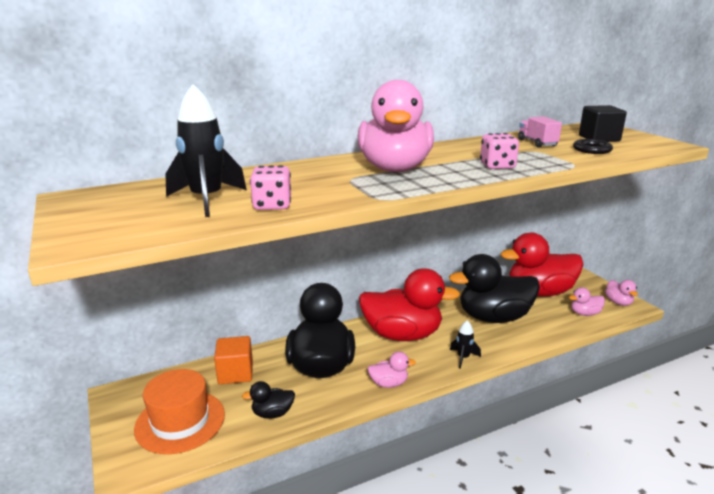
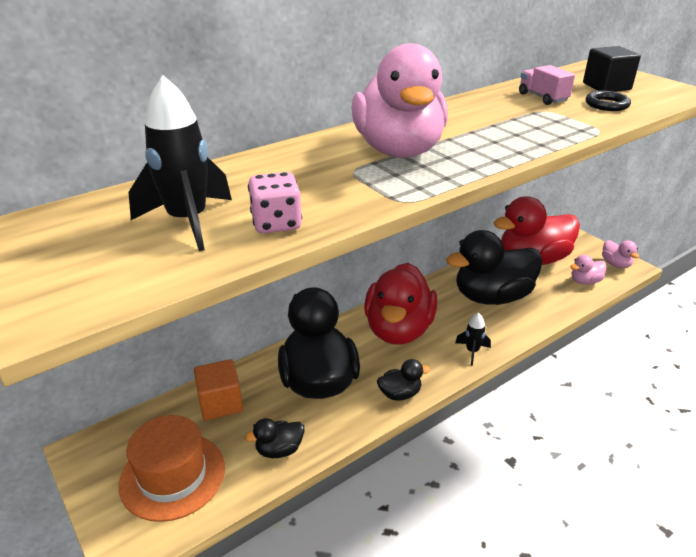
camera: 10 degrees left, 10 degrees up
(388, 383) = (400, 394): pink duck -> black duck
(402, 335) = (398, 330): red duck -> red duck turned 105 degrees clockwise
(497, 166) = (514, 137): pink dice -> none

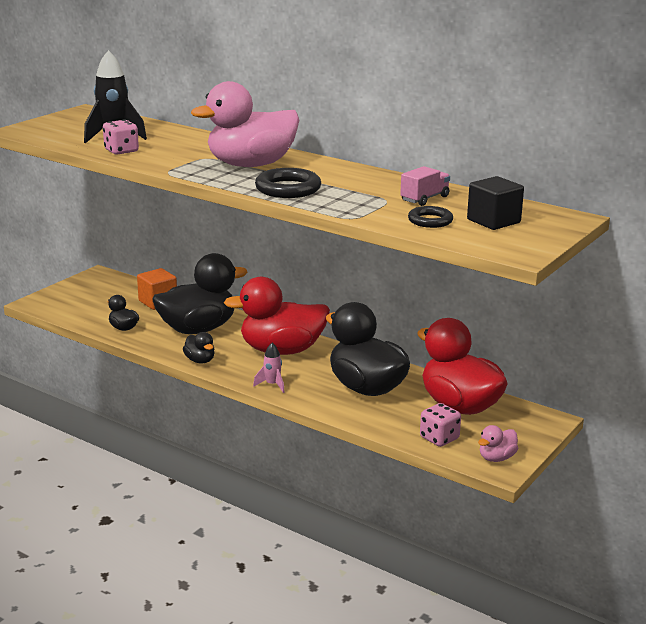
camera: 70 degrees right, 10 degrees down
(172, 475) = (89, 302): orange hat -> none
(472, 351) = (272, 385): black rocket -> pink rocket
(498, 144) = (288, 189): none -> black ring
(585, 281) = (439, 438): pink duck -> pink dice

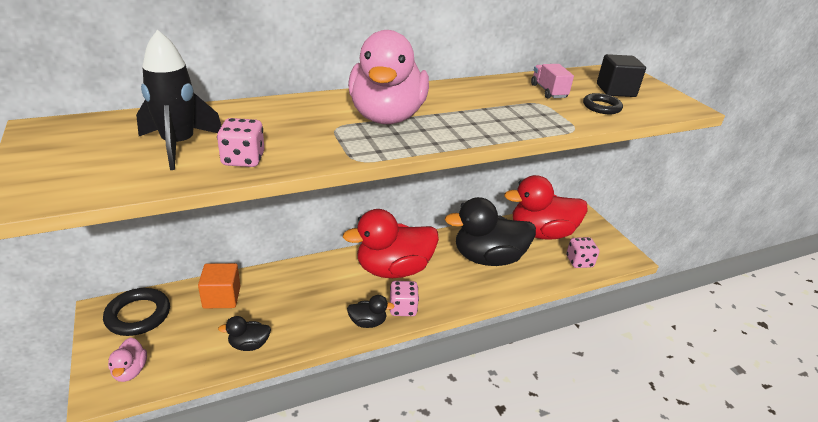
camera: 60 degrees left, 10 degrees up
(198, 329) = (306, 297): black duck -> none
(236, 369) = (402, 308): none -> pink dice
(272, 385) = (447, 301): pink rocket -> none
(282, 350) = (393, 269): red duck -> red duck turned 45 degrees clockwise
(288, 189) = (475, 126): black ring -> black ring (138, 315)
(496, 458) = (616, 252): pink duck -> pink duck (130, 371)

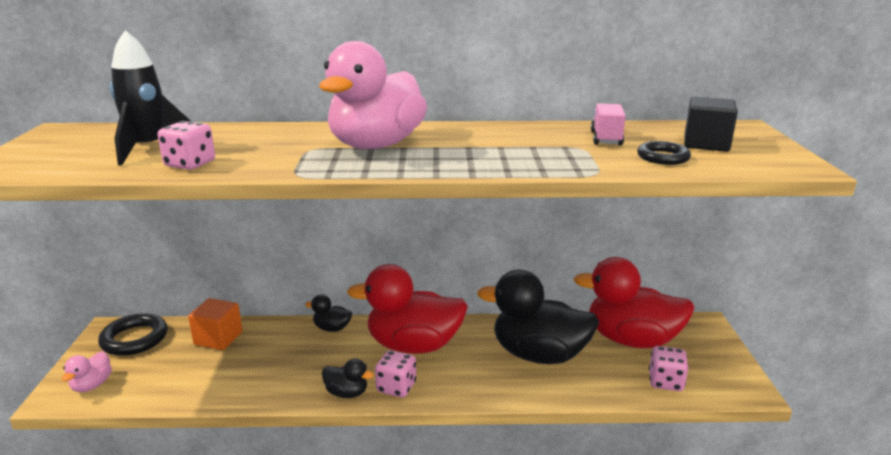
camera: 25 degrees right, 10 degrees down
(249, 345) = (211, 387): black duck -> black duck (332, 328)

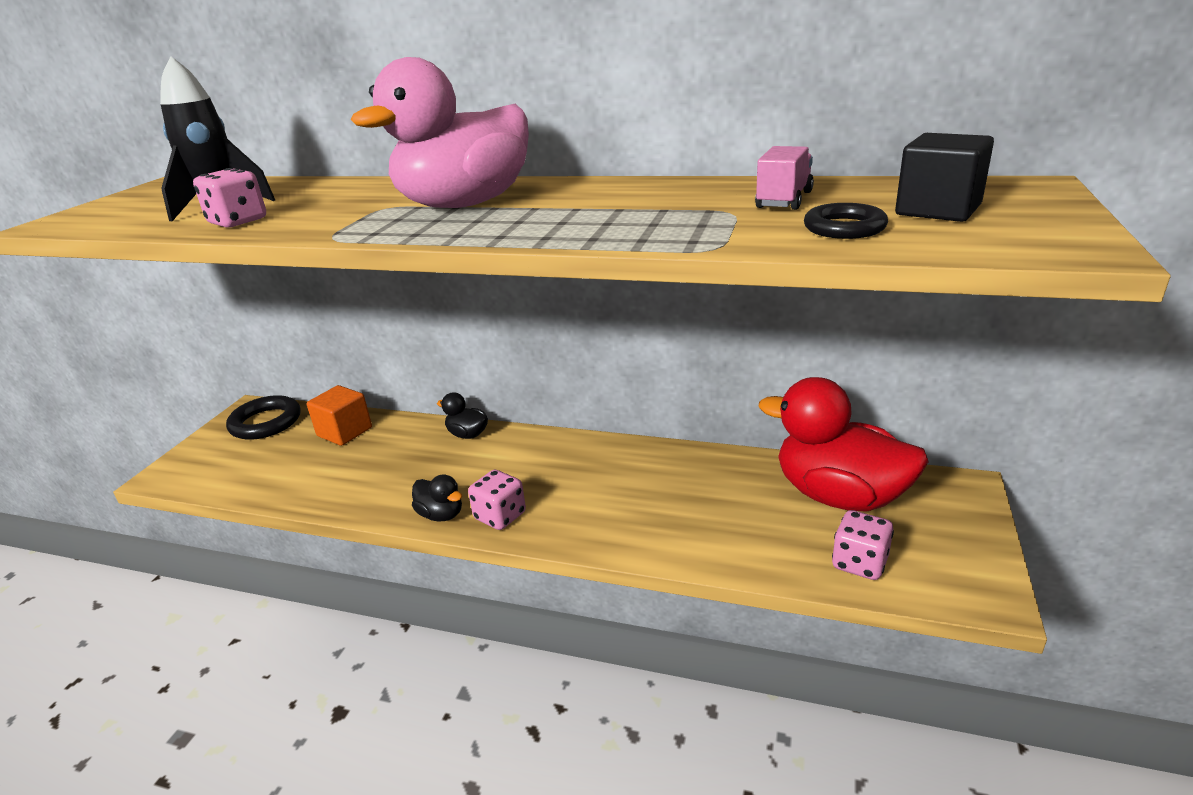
camera: 20 degrees right, 5 degrees up
(92, 385) = (200, 467): pink duck -> none
(413, 345) = (548, 467): red duck -> none
(539, 355) = (698, 500): black duck -> none

